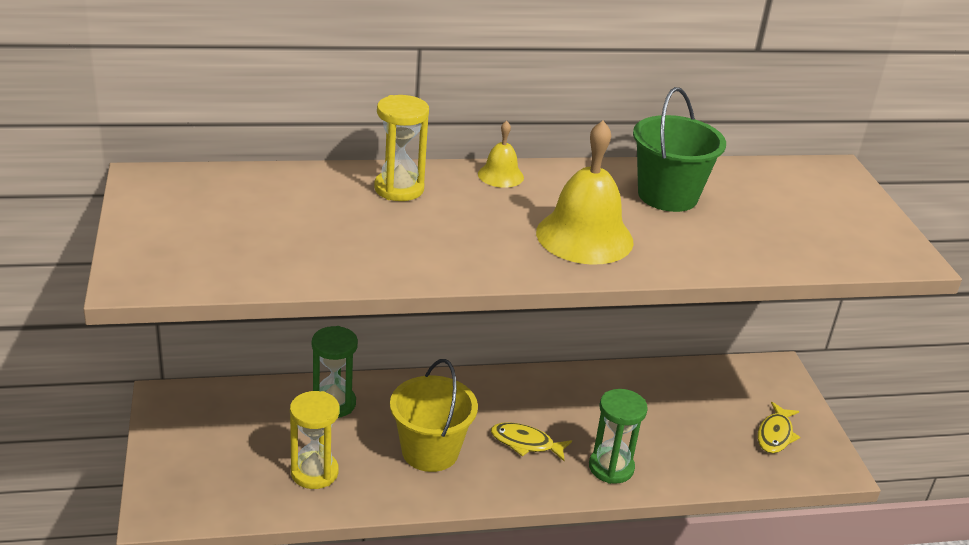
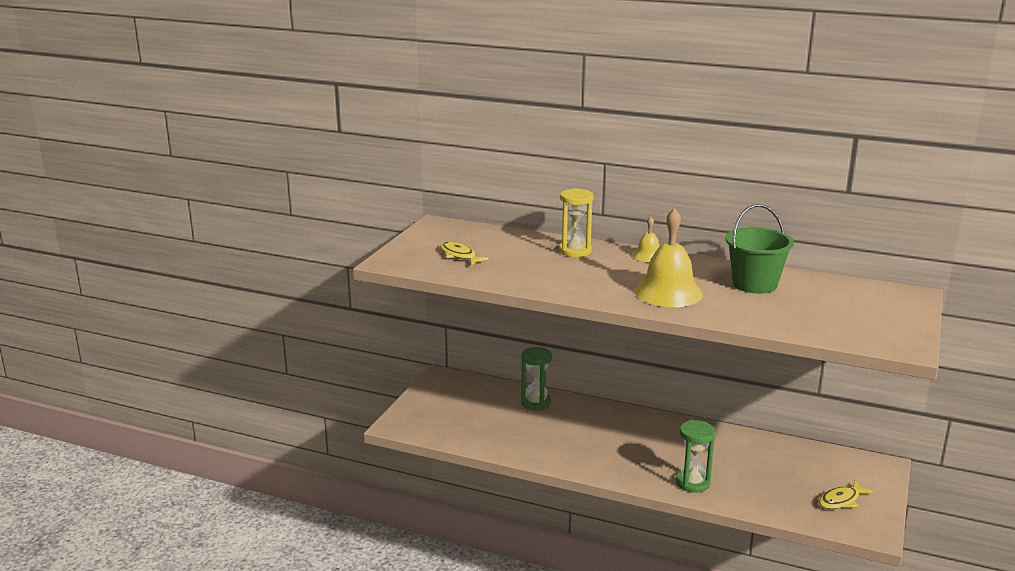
camera: 35 degrees right, 10 degrees down
(314, 472) = (496, 432): yellow hourglass -> none
(430, 451) = (576, 441): yellow bucket -> none
(525, 443) = (643, 454): yellow fish -> yellow fish (459, 256)

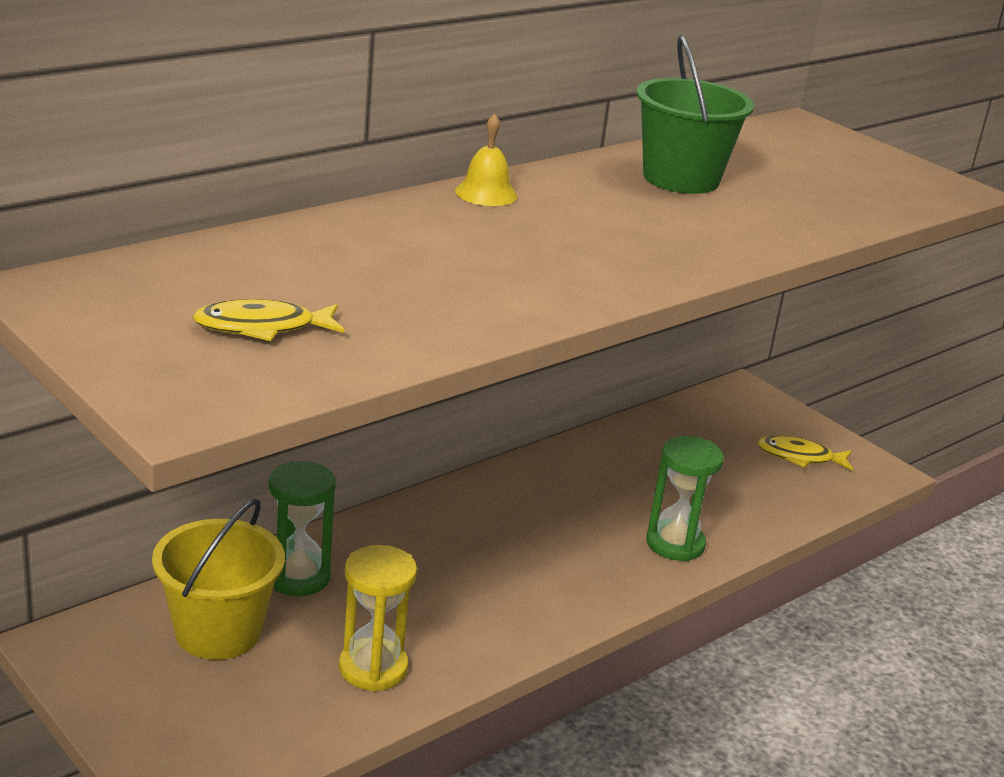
camera: 65 degrees left, 5 degrees up
(483, 400) = (218, 632): none -> yellow bucket
(575, 251) = (389, 231): yellow hourglass -> yellow hourglass (373, 668)
(668, 292) = (651, 236): yellow bell -> none
(841, 500) = (800, 457): yellow fish -> yellow fish turned 105 degrees clockwise

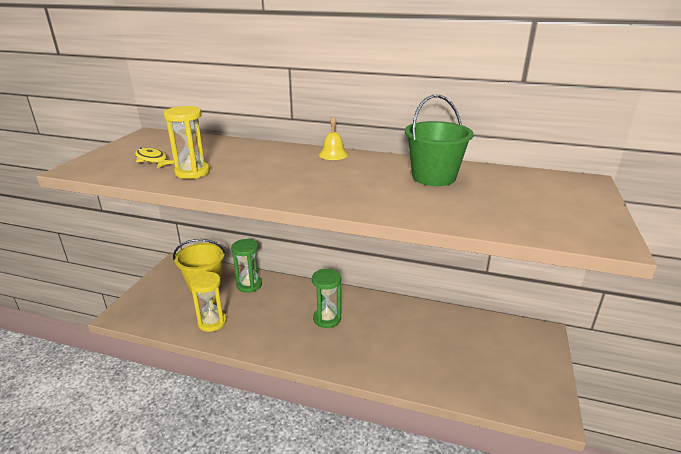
camera: 60 degrees right, 0 degrees up
(402, 313) = (192, 172): none -> yellow hourglass
(675, 544) = (379, 363): green hourglass -> green hourglass (327, 319)
(800, 457) = (515, 375): yellow fish -> none

